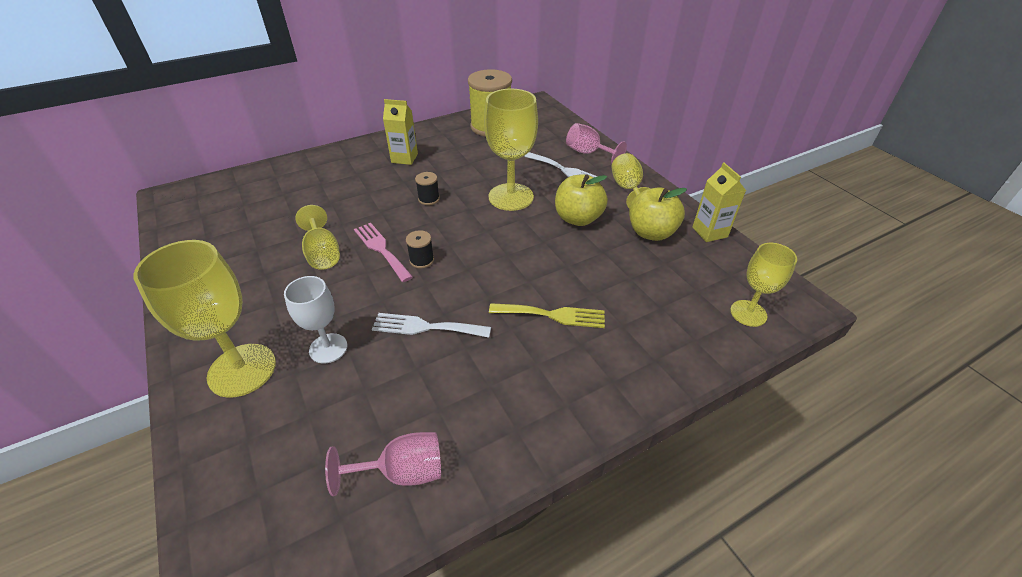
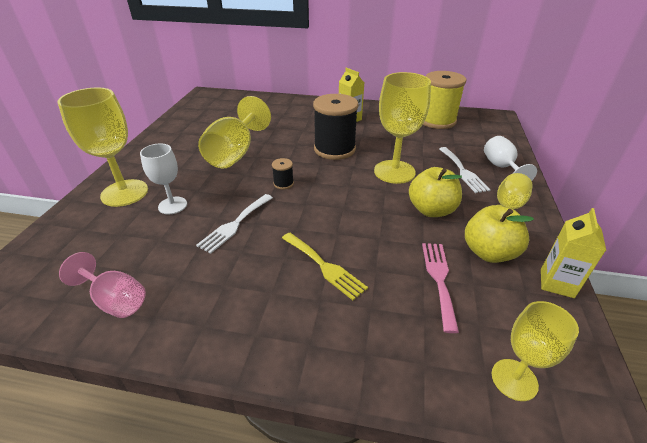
camera: 40 degrees right, 5 degrees down
(323, 254) = (235, 153): yellow goblet -> yellow goblet, size x1.66
(381, 249) = (268, 166): pink fork -> pink fork (439, 279)
(425, 327) = (235, 224): white fork -> white fork turned 105 degrees counterclockwise
(429, 199) = (334, 149): black spool -> black spool, size x2.36
(588, 153) = (501, 167): pink goblet -> white goblet

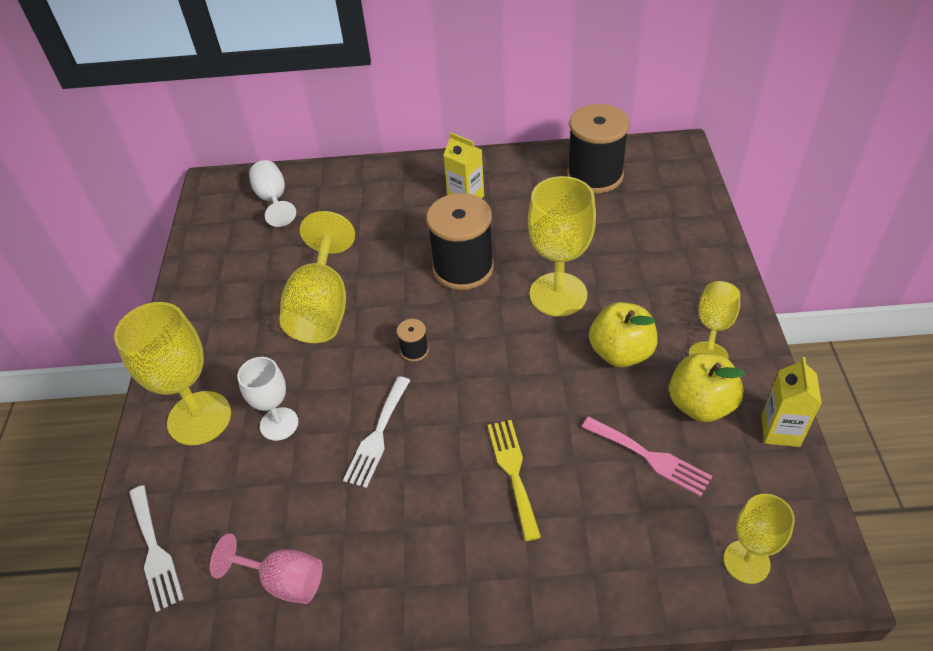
camera: 10 degrees left, 10 degrees up
(324, 266) = (513, 472): yellow fork -> yellow fork turned 135 degrees counterclockwise
(437, 121) = (595, 176): yellow spool -> black spool
(439, 279) = (650, 457): pink fork -> pink fork turned 135 degrees clockwise
(463, 171) = (649, 273): white fork -> white fork (154, 551)
(501, 167) = (697, 254): white goblet -> white goblet (273, 199)

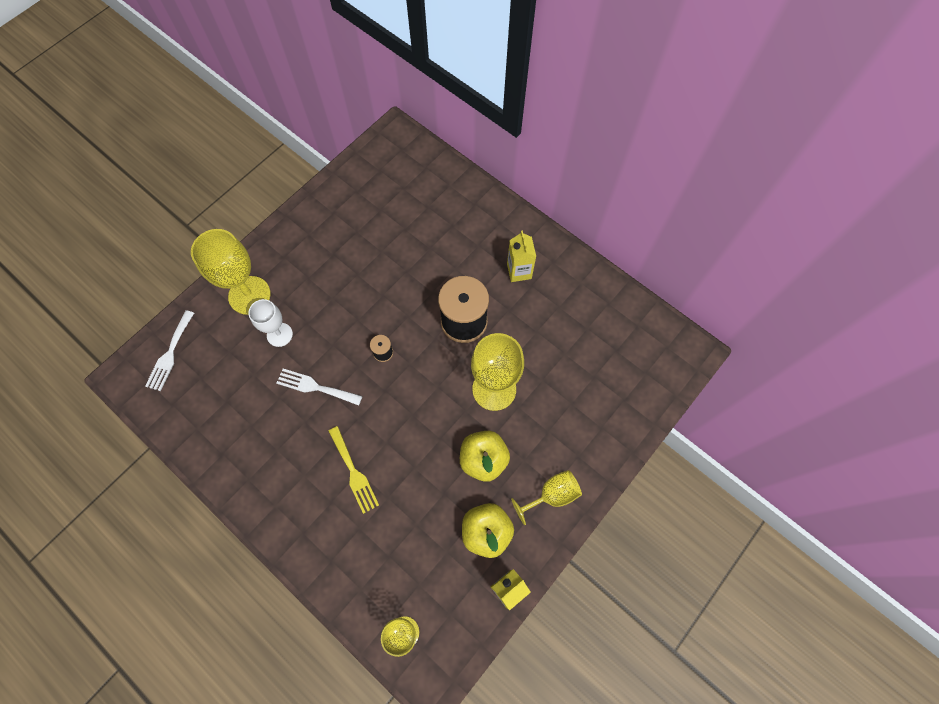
camera: 40 degrees right, 20 degrees up
(273, 199) = (415, 174): white goblet -> none
(283, 581) = (204, 424): pink goblet -> none
(322, 308) = (366, 279): yellow goblet -> none
(377, 435) = (315, 387): white fork -> white fork turned 45 degrees clockwise
(513, 472) = (354, 472): yellow fork -> yellow fork turned 120 degrees clockwise
(595, 176) = (614, 324): black spool -> none
(650, 457) = (425, 533): pink fork -> none

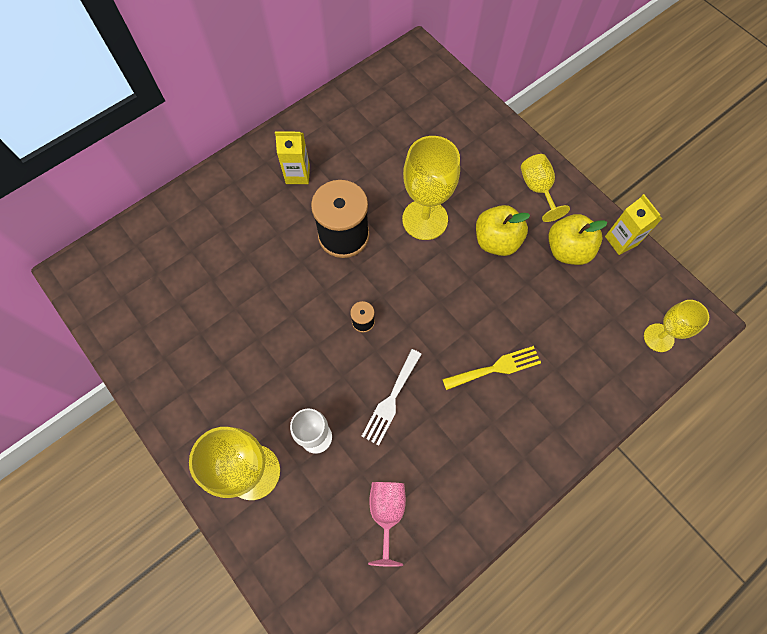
camera: 80 degrees left, 0 degrees up
(170, 354) = (312, 584): white fork -> none
(223, 398) = (387, 513): none -> pink goblet

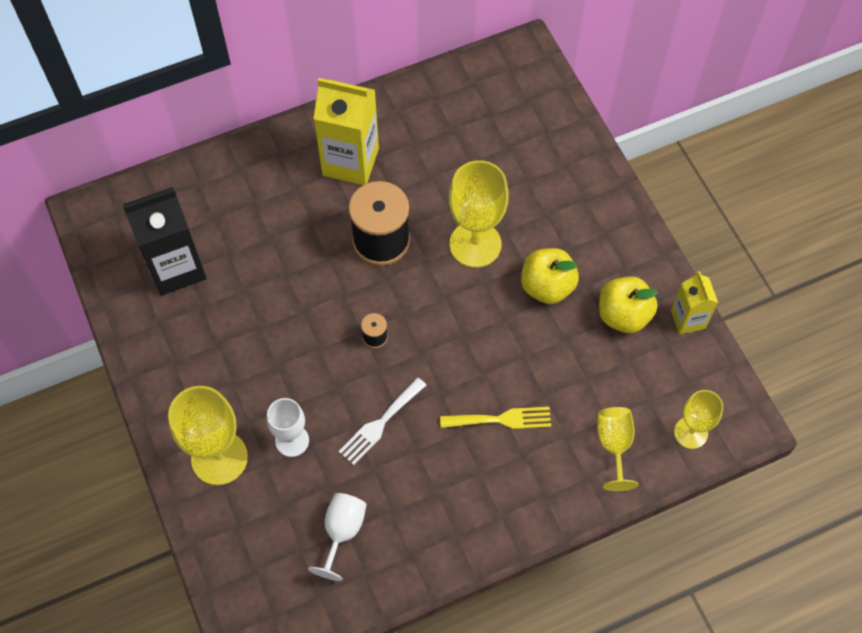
camera: 15 degrees right, 5 degrees down
(167, 303) = (176, 268): none -> black carton
(297, 174) = (350, 162): yellow carton -> yellow carton, size x1.76
(387, 513) = (342, 532): pink goblet -> white goblet
(537, 189) = (613, 240): yellow goblet -> yellow goblet (614, 445)

